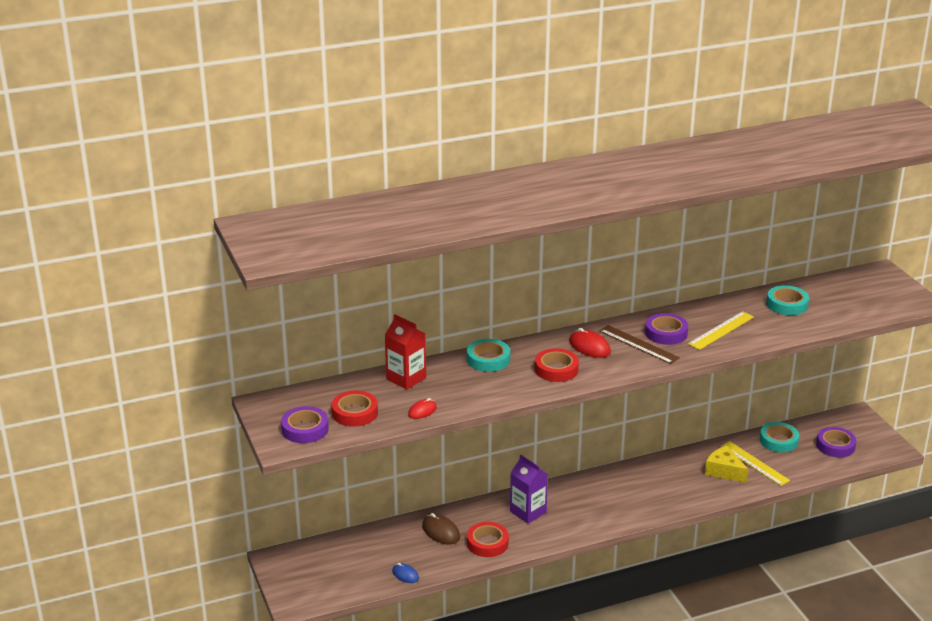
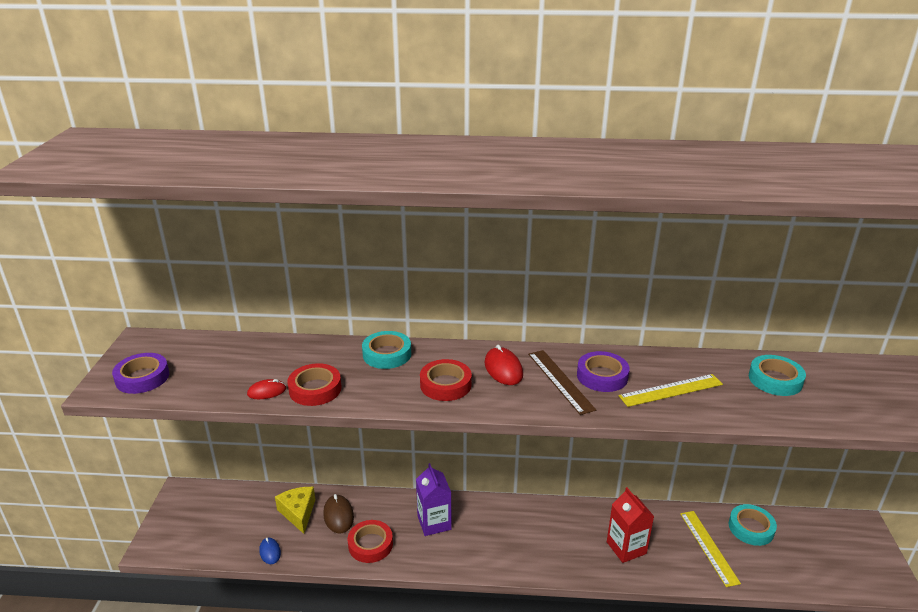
camera: 25 degrees right, 0 degrees up
(355, 413) = (204, 374): red tape -> red tape (315, 389)
(406, 378) = (289, 352): red carton -> red carton (626, 548)
(724, 471) = (668, 545): yellow cheese -> yellow cheese (298, 513)
(835, 446) = (818, 556): purple tape -> none

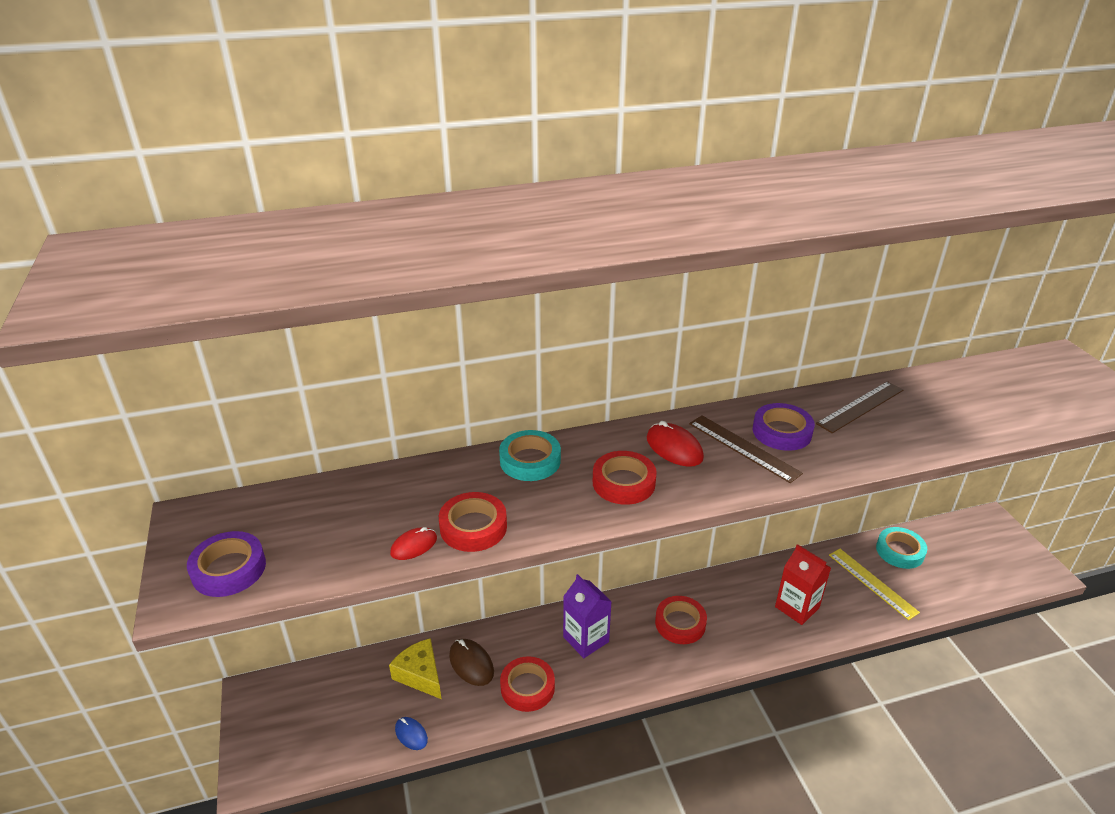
camera: 20 degrees left, 5 degrees up
(517, 532) = (680, 623): none -> red tape
(671, 390) = (859, 432): yellow ruler -> none
(687, 371) = (860, 406): none -> brown ruler
(775, 380) = (945, 397): turquoise tape -> none

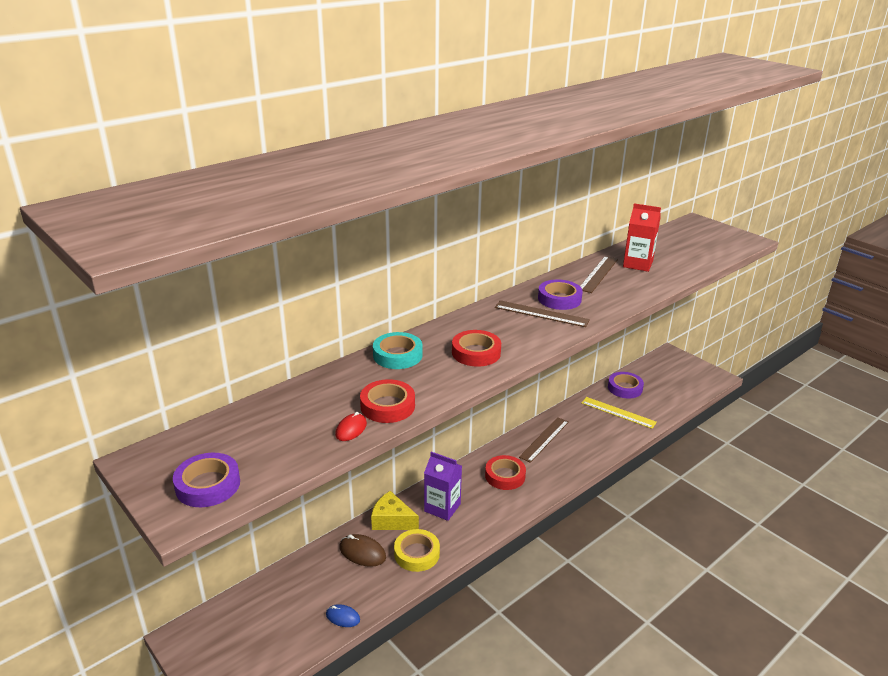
camera: 25 degrees left, 5 degrees down
(420, 675) = (324, 574): yellow cheese -> yellow cheese (392, 520)
(527, 687) = (417, 554): red tape -> yellow tape
(674, 448) = (495, 324): red mouse -> none
(755, 590) = (544, 439): none -> brown ruler
(797, 607) = (578, 442): red carton -> red carton (637, 264)
(900, 551) = (625, 388): turquoise tape -> purple tape

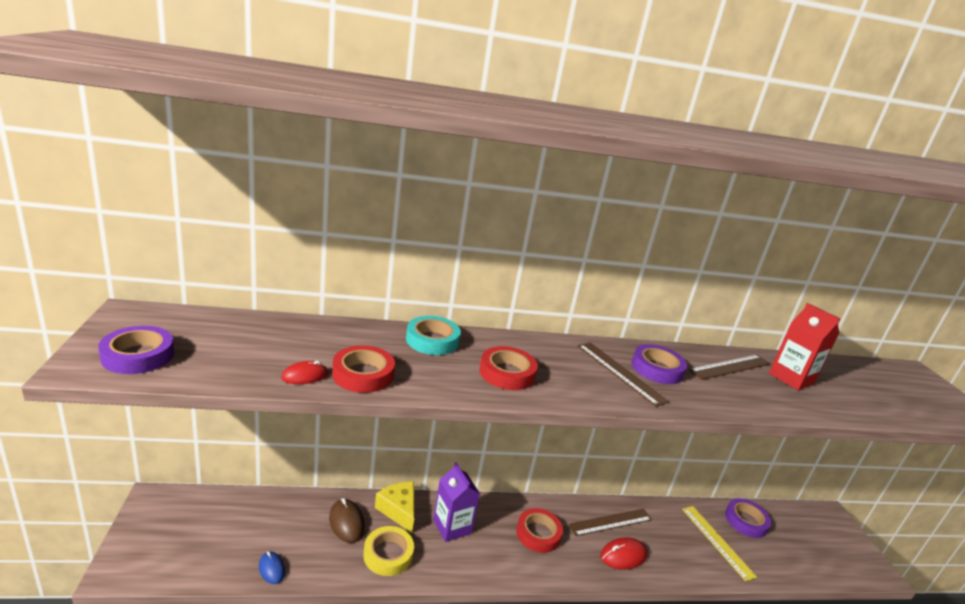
camera: 30 degrees right, 5 degrees down
(570, 457) = (623, 555): none -> red mouse

